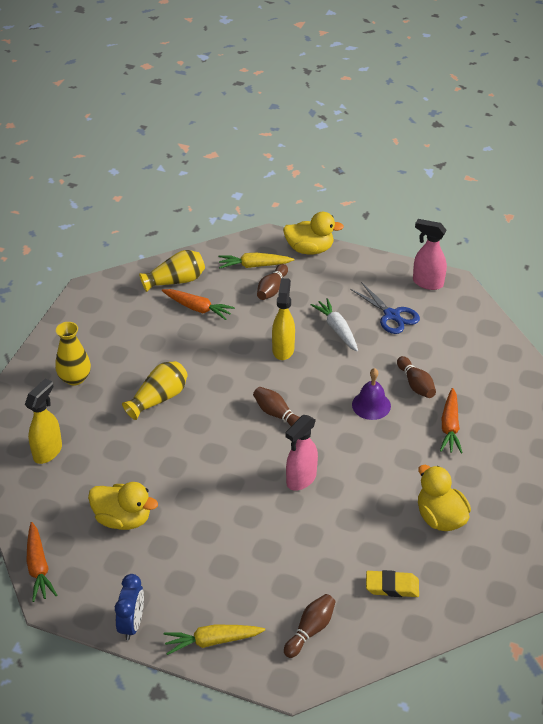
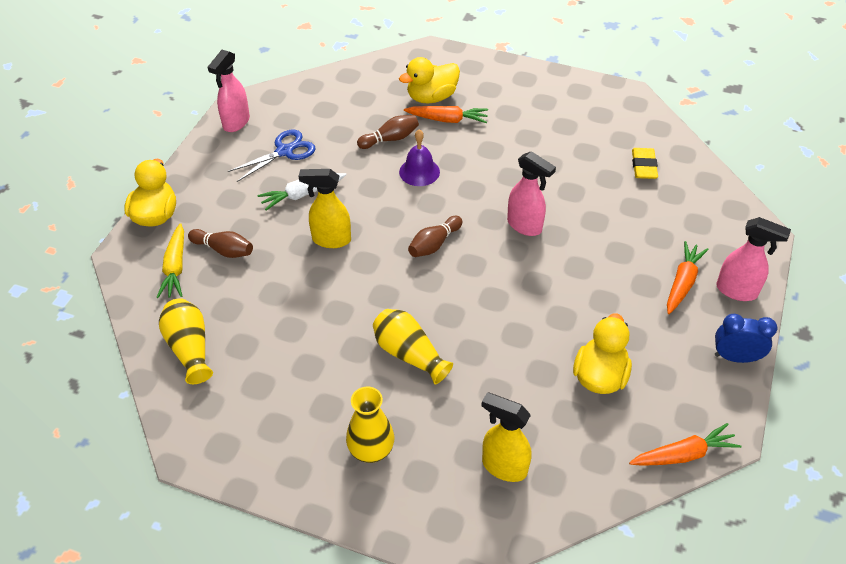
camera: 90 degrees left, 5 degrees up
(198, 308) = (248, 322): orange carrot -> orange carrot (682, 282)
(212, 641) = (737, 291): yellow carrot -> pink spray bottle
(310, 630) = (704, 220): brown bowling pin -> none
(440, 518) = (560, 132): yellow duck -> yellow duck (431, 97)

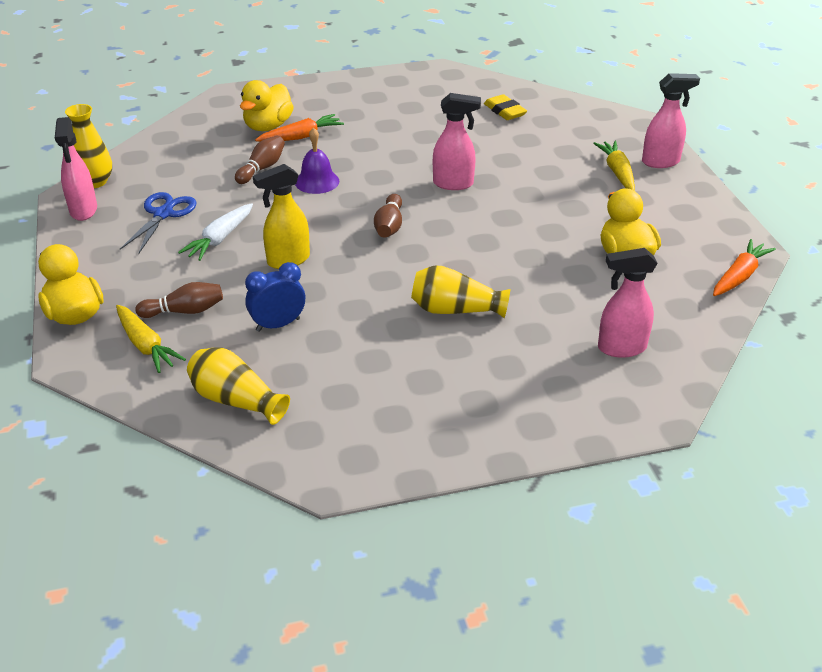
camera: 35 degrees left, 10 degrees down
(371, 450) = (500, 391): yellow vase -> yellow vase (95, 182)
(503, 467) = (621, 348): yellow spray bottle -> pink spray bottle
(682, 282) = (617, 172): orange carrot -> yellow carrot
(735, 357) = (706, 202): blue clock -> blue clock (278, 324)

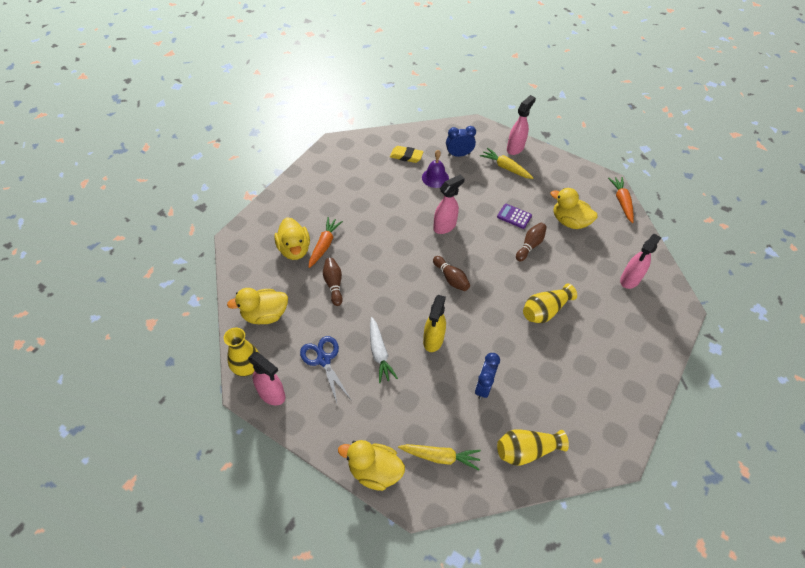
camera: 45 degrees left, 15 degrees up
(167, 156) = (265, 315): none -> yellow duck
(185, 311) = (428, 417): brown bowling pin -> brown bowling pin (530, 245)
(317, 181) = (376, 273): purple bell -> purple bell (435, 178)
(555, 216) = (514, 216): none -> purple calculator
(573, 136) = (459, 154): none -> blue clock

